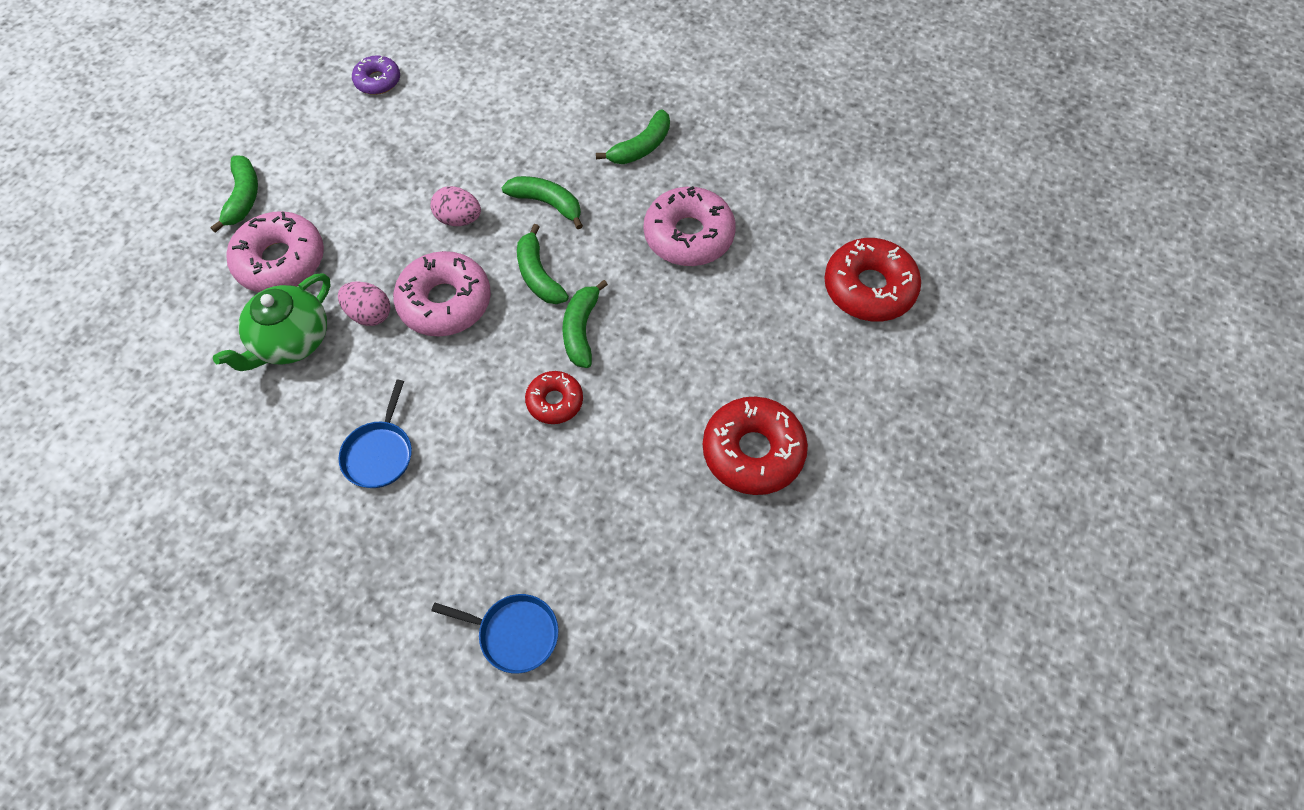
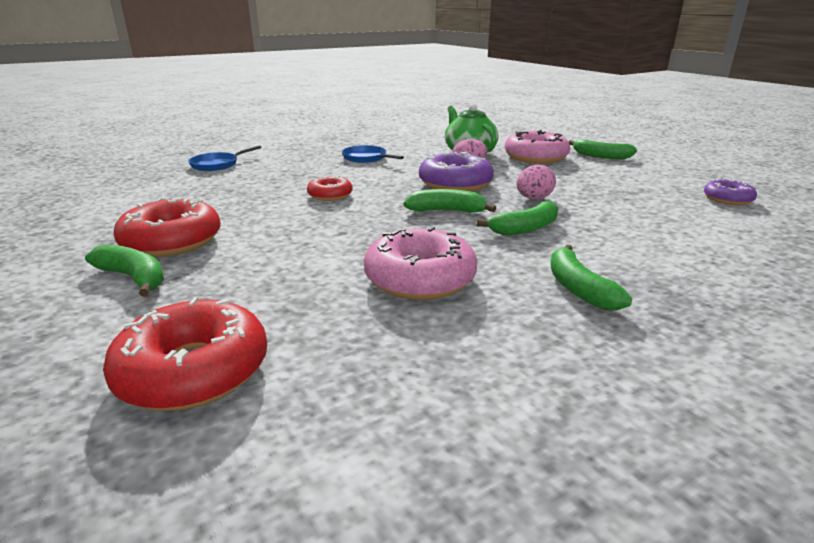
camera: 120 degrees right, 35 degrees down
(445, 302) = (455, 184): pink donut -> purple donut
(581, 330) = (375, 213): green banana -> green banana (134, 278)

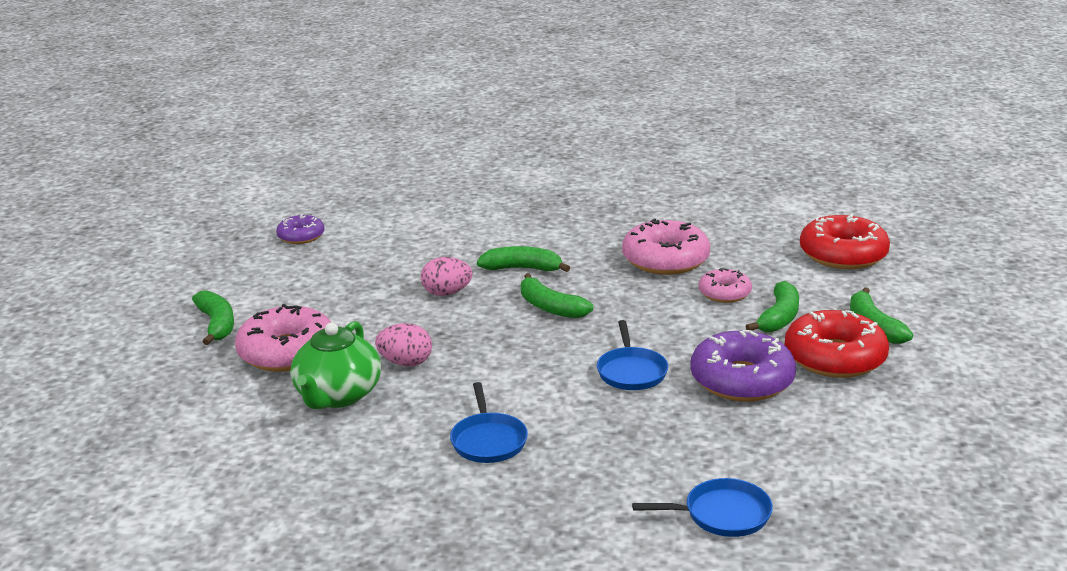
camera: 140 degrees left, 0 degrees up
(317, 263) = (724, 293): none -> pink donut
(330, 195) = (631, 371): red donut -> blue pan
(455, 184) = (475, 340): purple donut -> purple donut (742, 380)
(578, 288) = (580, 224): green banana -> green banana (779, 317)

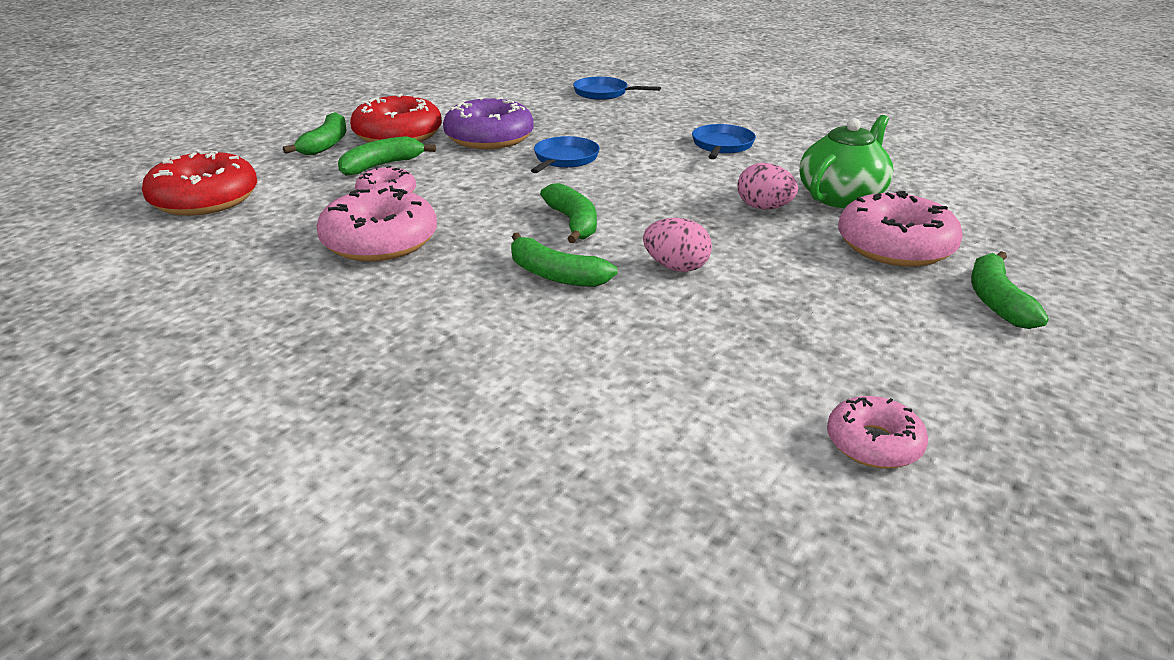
camera: 155 degrees left, 5 degrees up
(301, 236) = (873, 443): purple donut -> pink donut

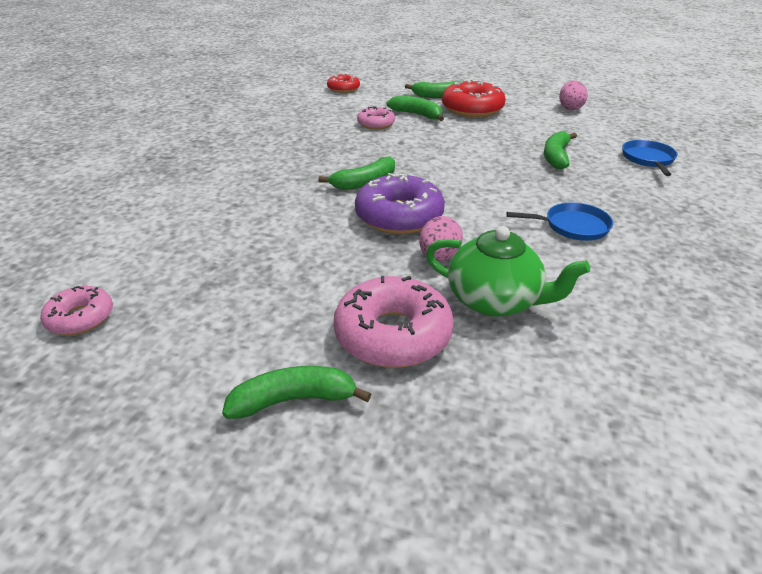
camera: 75 degrees right, 5 degrees up
(204, 199) = (343, 89): red donut -> red donut, size x0.57
(380, 241) = (312, 134): pink donut -> none
(489, 138) = (494, 134): purple donut -> purple donut (399, 216)
(555, 275) = (285, 187): green banana -> green banana (556, 157)
(564, 159) = (476, 164): blue pan -> none
(676, 267) = (309, 226): pink egg -> pink egg (570, 108)

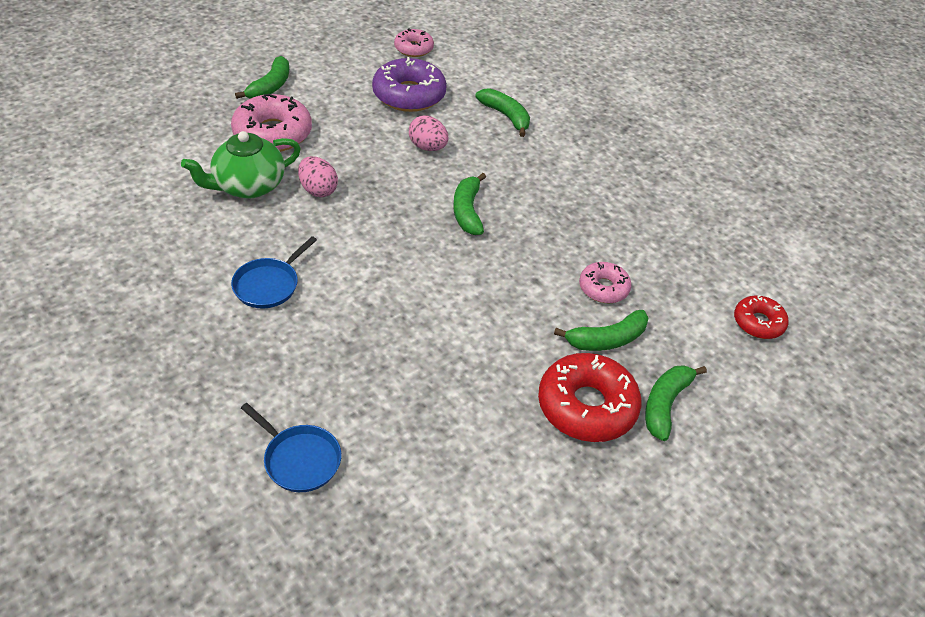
camera: 120 degrees right, 10 degrees up
(399, 216) = (391, 201): purple donut -> purple donut (409, 95)
(556, 157) = (386, 379): green banana -> green banana (506, 116)
(570, 108) = (506, 527): pink egg -> pink egg (428, 147)

